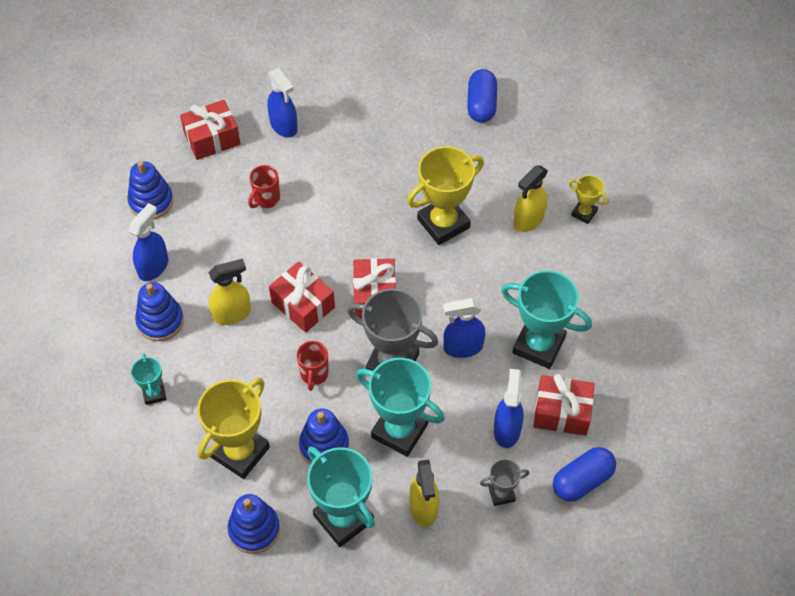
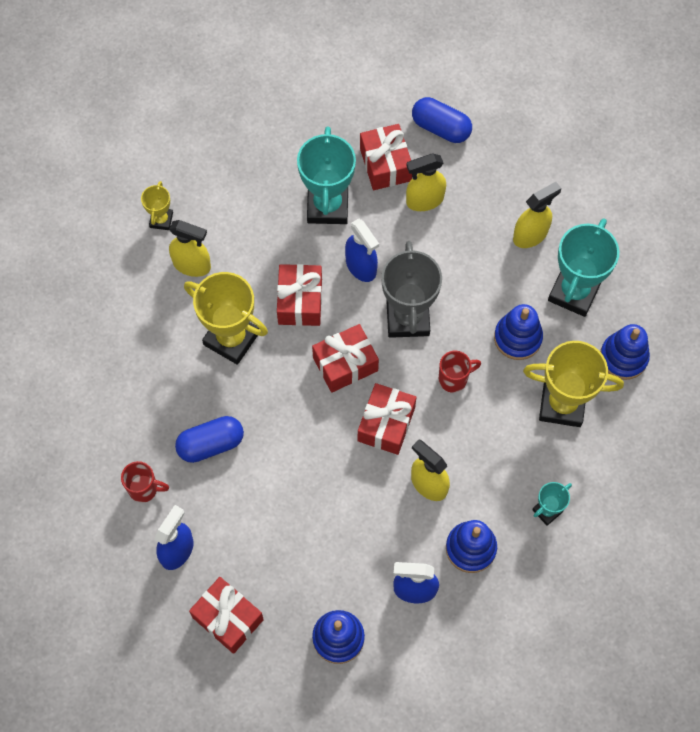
camera: 115 degrees left, 10 degrees up
(266, 199) = (280, 520): red mug -> red mug (144, 489)
(399, 431) = (471, 283): turquoise trophy -> none
(452, 286) = (300, 301): none -> red gift
(481, 105) = (63, 363): blue capsule -> blue capsule (211, 444)
(501, 493) = (485, 182): grey trophy -> none
(507, 430) = (424, 200): blue spray bottle -> yellow spray bottle

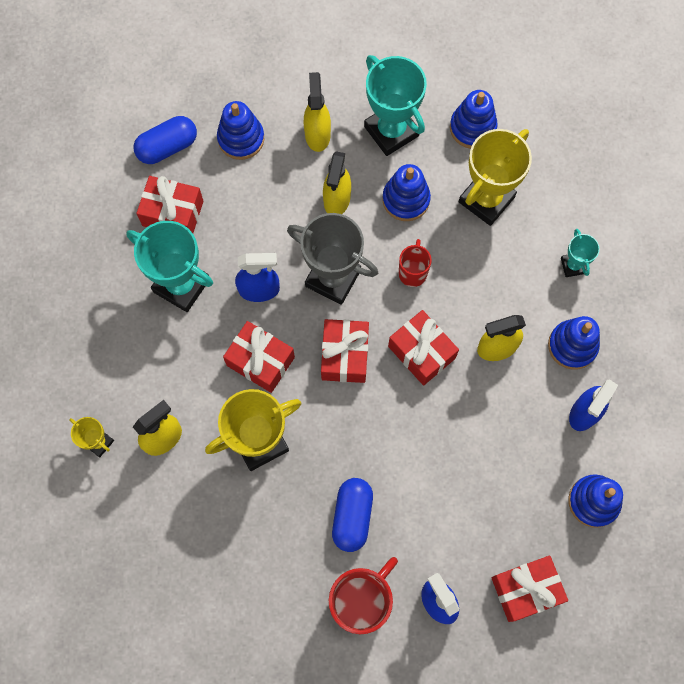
camera: 60 degrees left, 5 degrees up
(144, 489) = (361, 601): red mug -> red mug, size x1.77
(424, 200) = (229, 200): yellow spray bottle -> yellow spray bottle (337, 200)
(486, 178) = (241, 139): none -> blue stacking toy

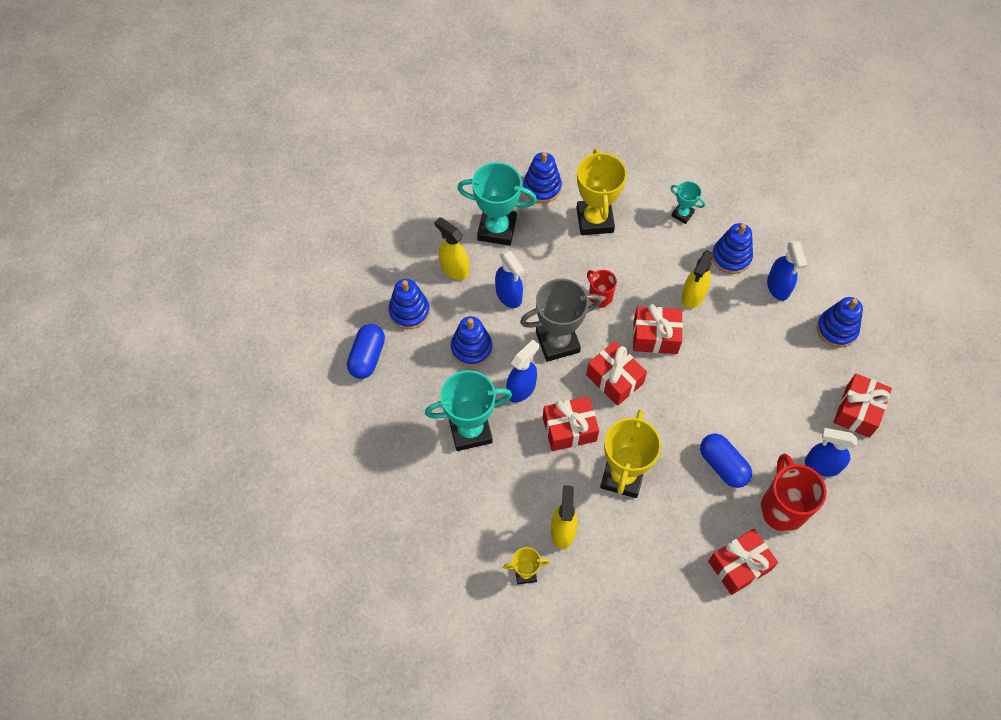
camera: 45 degrees left, 10 degrees down
(173, 213) = (416, 393): red gift -> red gift (739, 565)
(337, 200) = (509, 295): yellow spray bottle -> blue spray bottle
(406, 199) = (549, 260): blue stacking toy -> blue stacking toy (471, 348)

